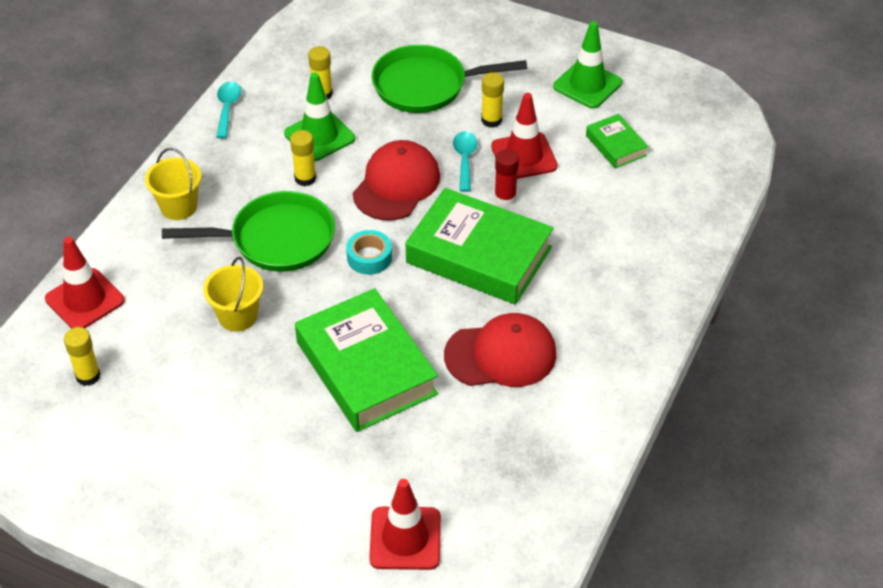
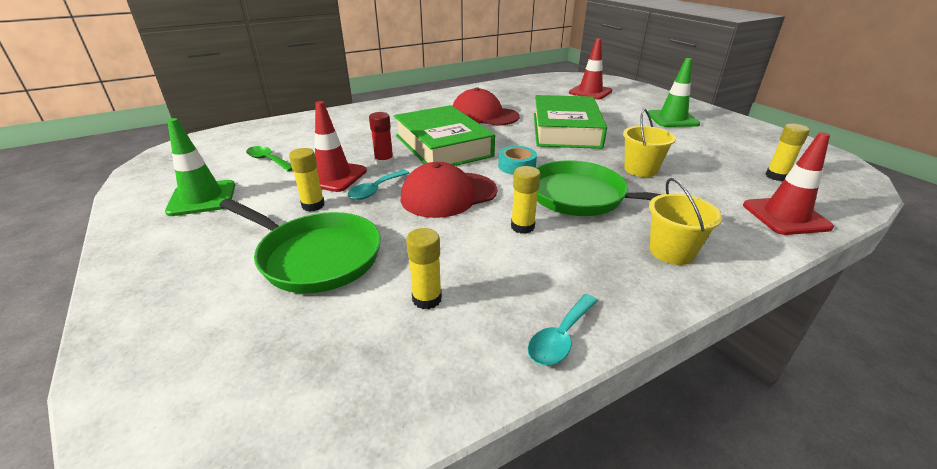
camera: 145 degrees left, 15 degrees down
(319, 136) = (475, 256): green traffic cone -> green traffic cone (672, 119)
(616, 145) = (268, 160): green book -> green spoon

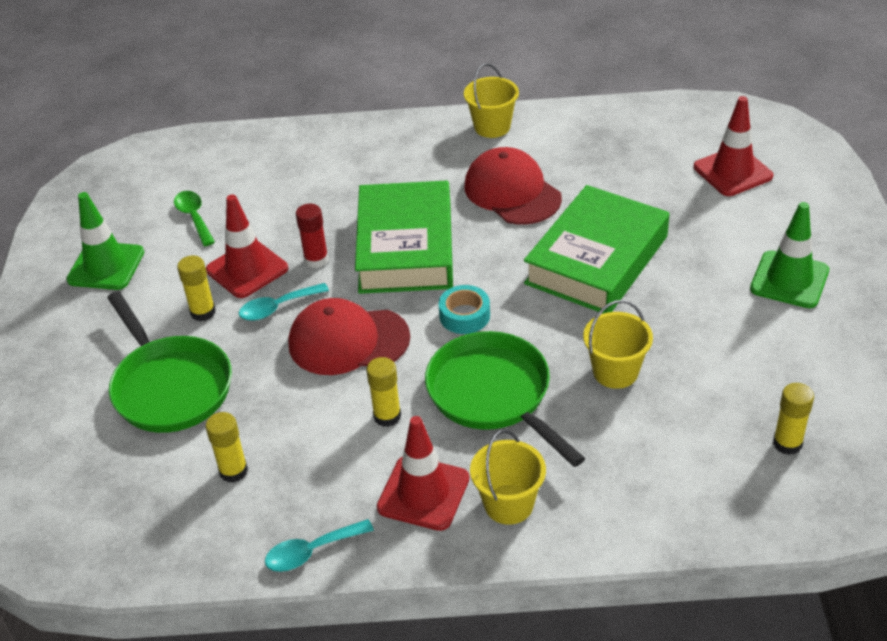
camera: 30 degrees right, 10 degrees up
(444, 96) = (492, 127): none -> yellow bucket
(785, 216) = (704, 507): red traffic cone -> red traffic cone (423, 493)

